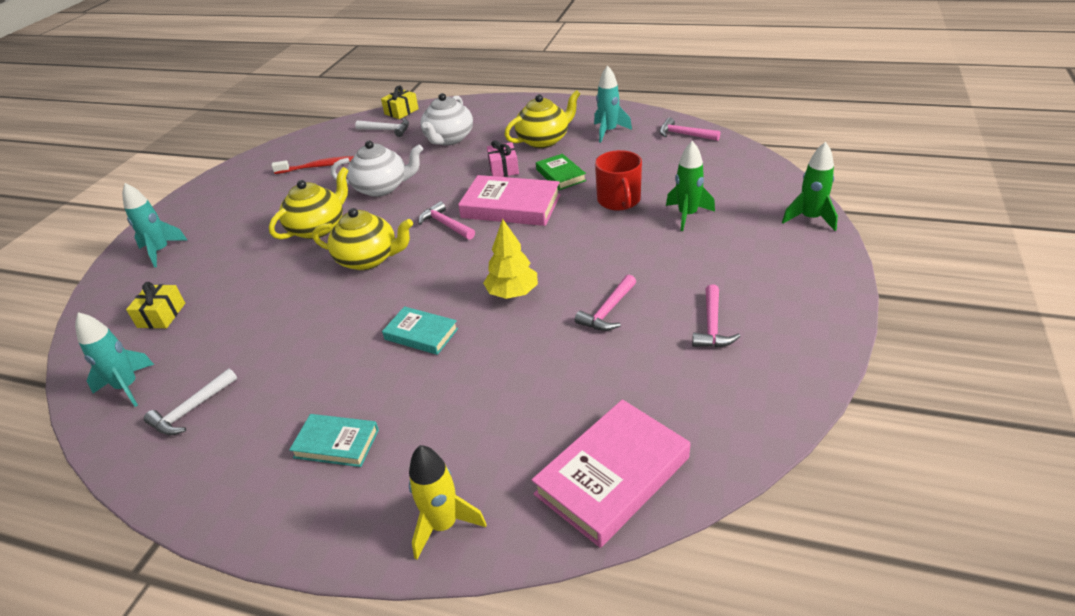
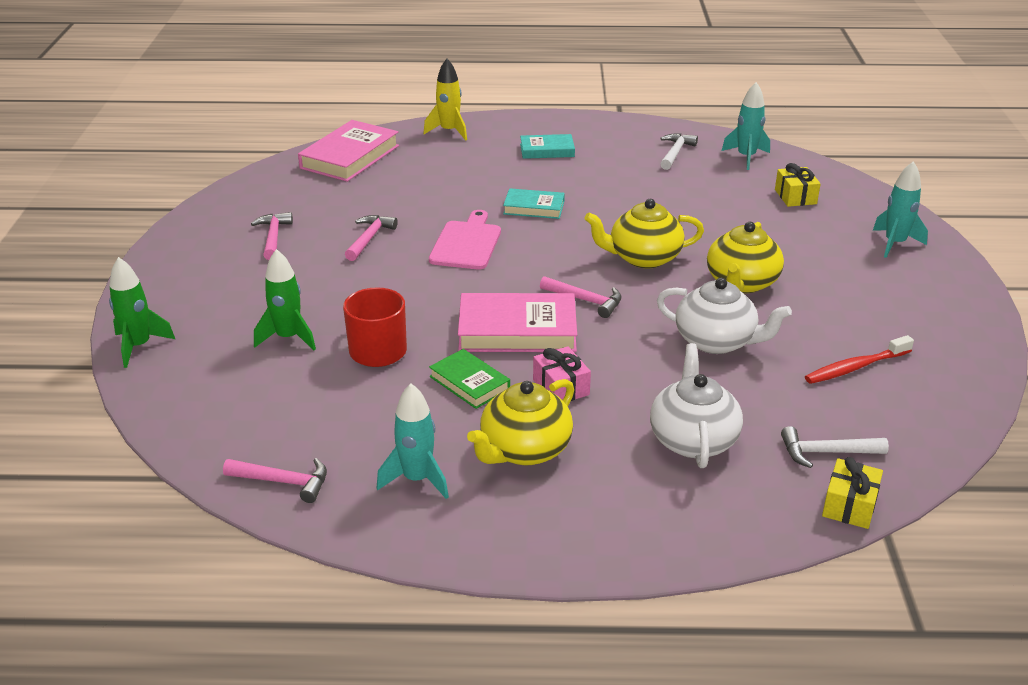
camera: 160 degrees right, 5 degrees down
(382, 188) = (716, 341): white teapot -> white teapot turned 135 degrees counterclockwise
(512, 293) = (467, 243): yellow tree -> pink cutting board

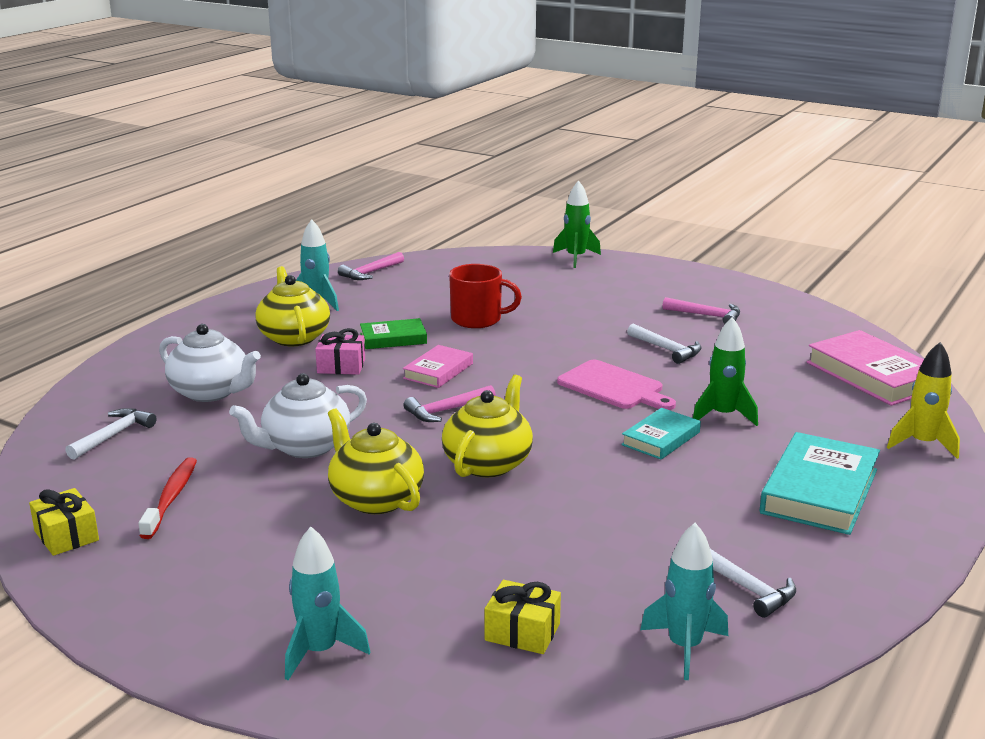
camera: 120 degrees right, 10 degrees down
(288, 338) = (532, 297): green rocket -> green rocket (723, 415)
(369, 238) = (666, 349): pink hammer -> white hammer
(517, 330) = (438, 371): pink book -> pink book, size x0.58
(547, 150) = (820, 491): turquoise book -> turquoise book, size x1.73
(849, 505) = (59, 421): yellow gift -> yellow gift (66, 536)

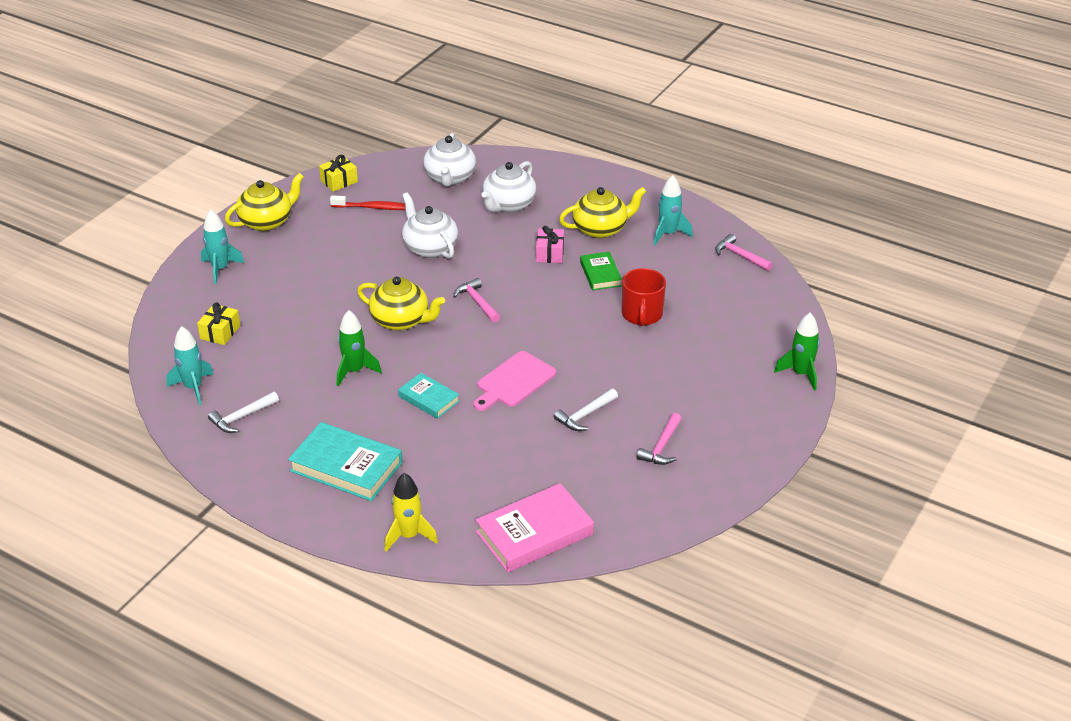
camera: 90 degrees right, 15 degrees up
(113, 435) = (450, 178): white hammer -> white teapot
(375, 499) = (362, 278): yellow teapot -> yellow teapot (267, 221)
(438, 371) = (542, 297): pink book -> none
(723, 415) = (463, 434): green rocket -> green rocket (354, 371)

